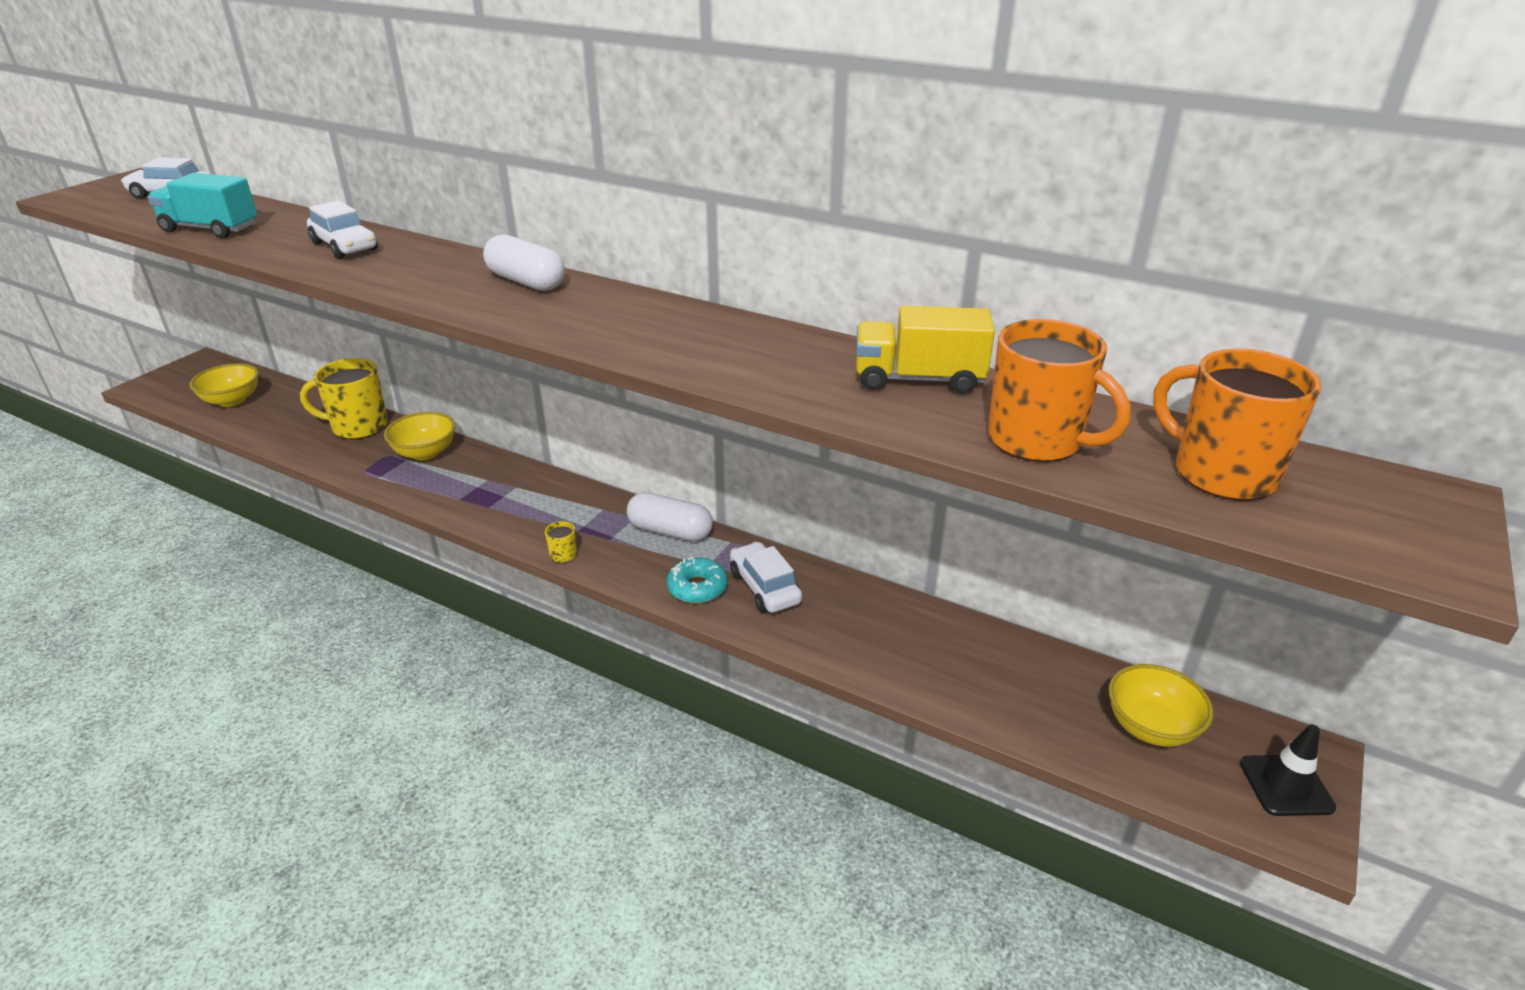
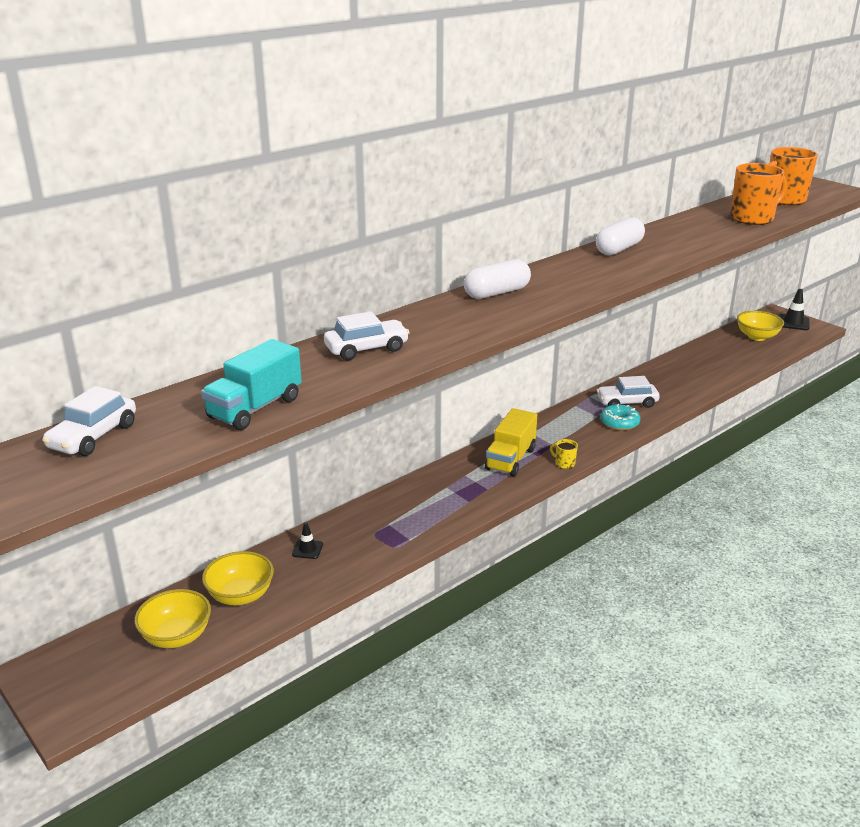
camera: 70 degrees left, 5 degrees down
(358, 427) = (307, 549): yellow mug -> black traffic cone
(425, 453) = (383, 514): yellow bowl -> yellow bowl (240, 595)
(670, 531) = (554, 423): white capsule -> white capsule (619, 249)
(918, 379) = (687, 226): yellow truck -> yellow truck (510, 459)

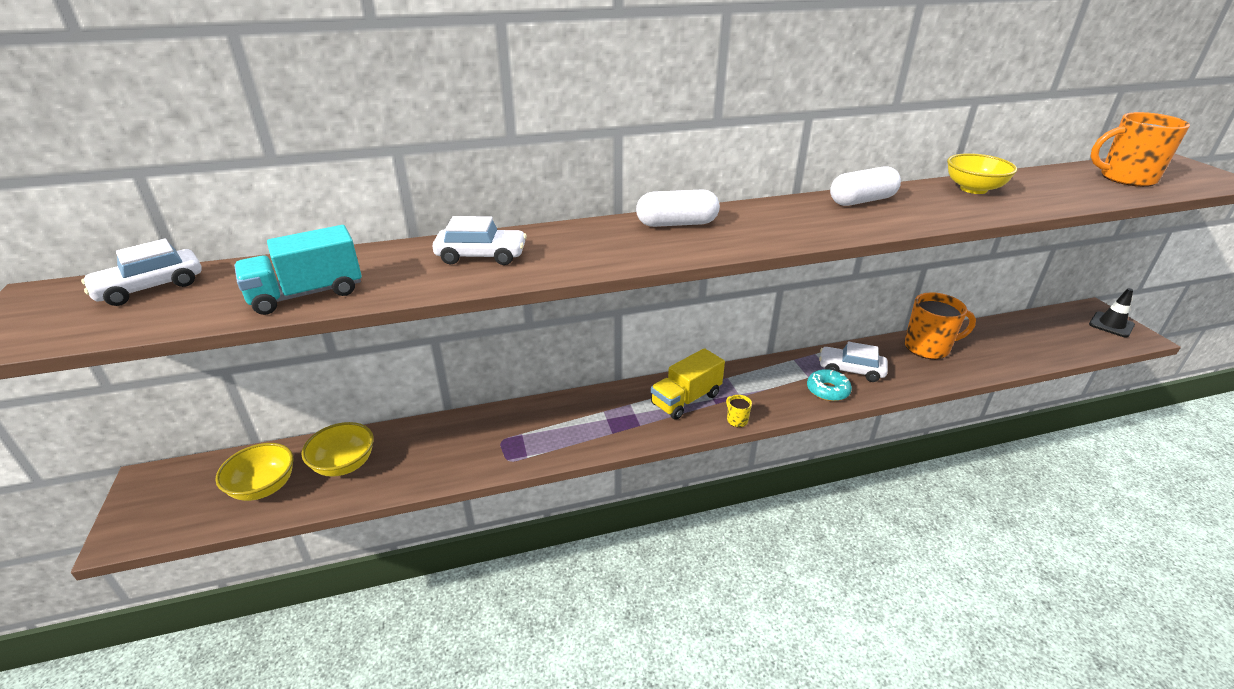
camera: 25 degrees right, 5 degrees up
(307, 549) = (434, 437): black traffic cone -> none
(753, 218) = (1065, 193): orange mug -> orange mug (928, 347)
(757, 337) = (1054, 331): yellow bowl -> yellow bowl (973, 189)

